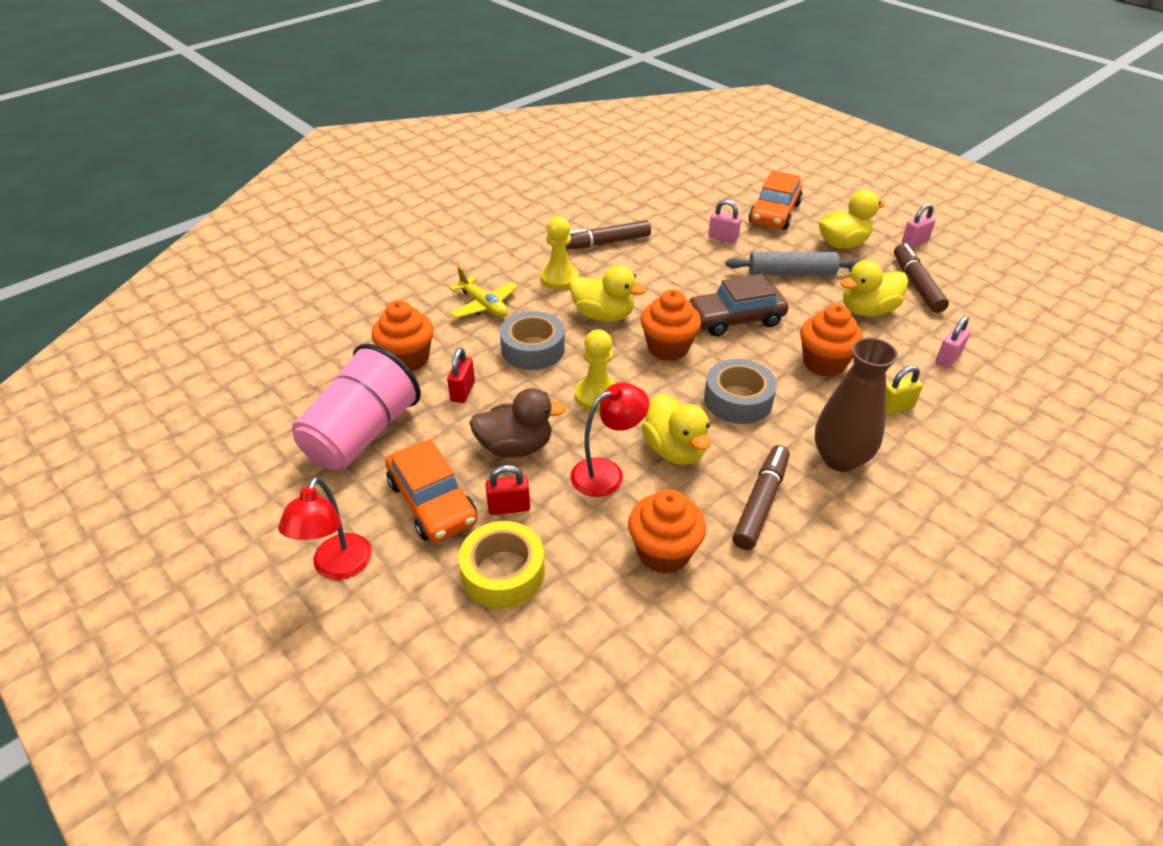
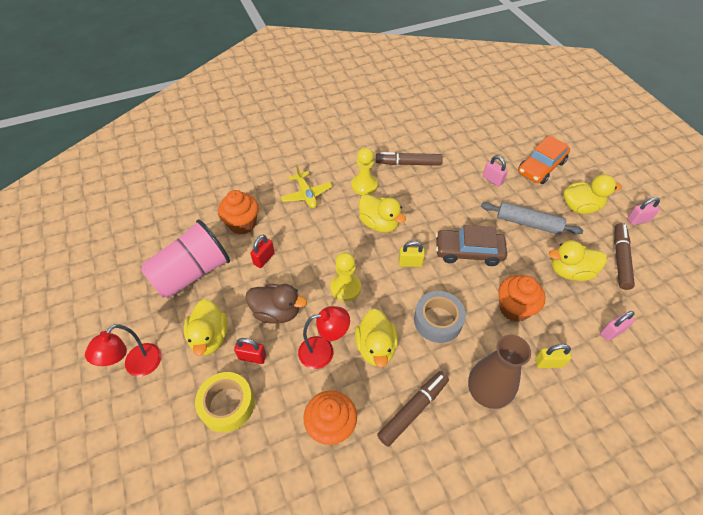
camera: 20 degrees right, 10 degrees up
(432, 502) = (210, 337): orange car -> yellow duck
(533, 349) = (321, 238): grey tape -> none
(668, 348) = (410, 263): orange cupcake -> yellow padlock

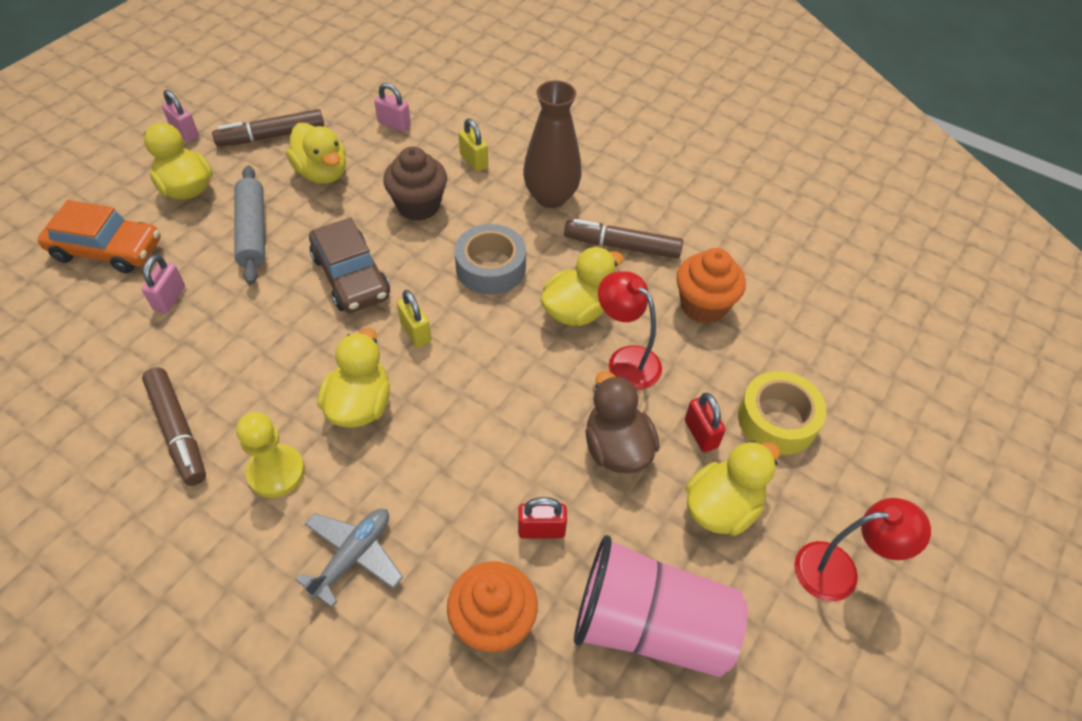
camera: 125 degrees left, 0 degrees up
(306, 194) = (353, 556): yellow plane -> grey plane
(345, 288) = (514, 387): yellow pawn -> none
(514, 308) = (418, 206): orange cupcake -> brown cupcake

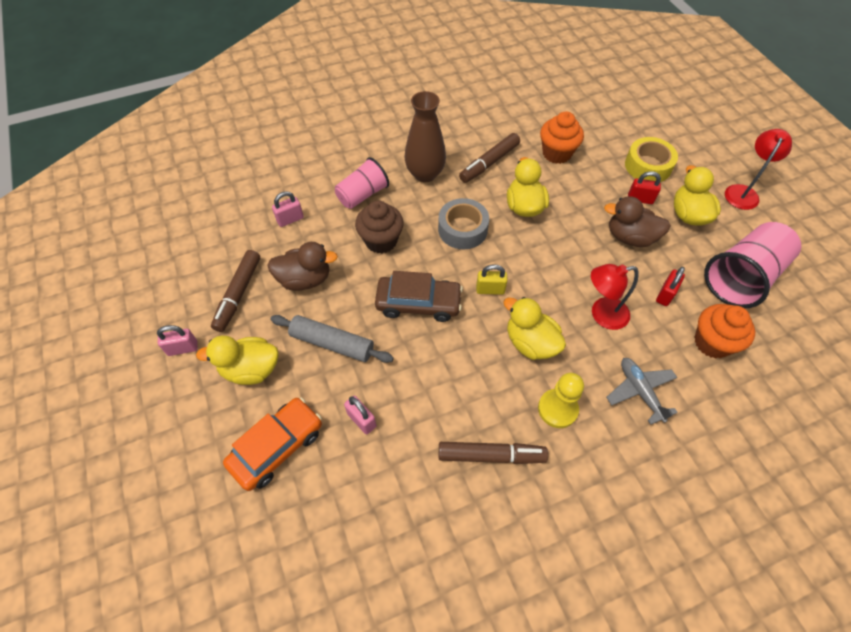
camera: 55 degrees left, 5 degrees up
(322, 173) = (305, 279): yellow duck -> brown duck
(474, 161) = (362, 195): yellow padlock -> pink cup
(626, 360) = (573, 203): red lamp -> red lamp (602, 314)

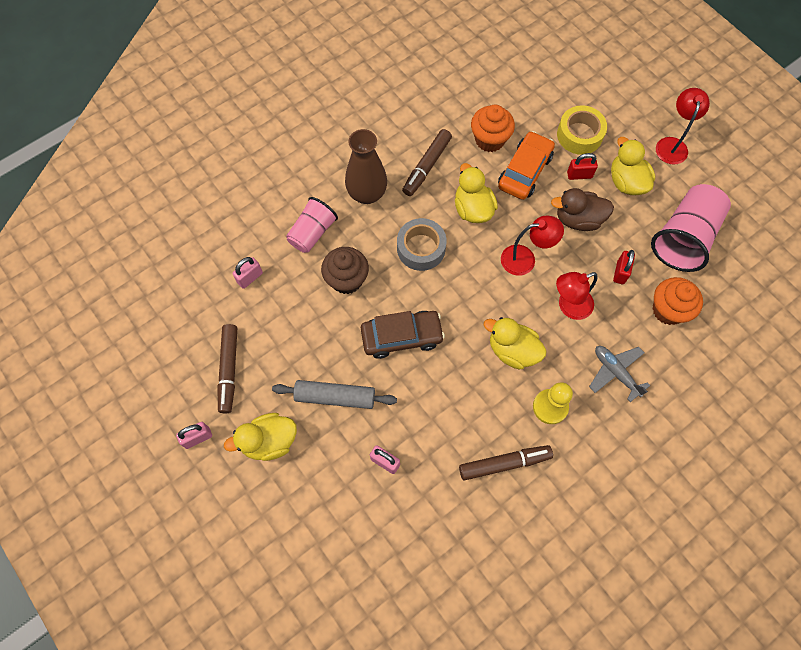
camera: 15 degrees left, 10 degrees up
(277, 447) = (319, 506): orange car -> orange car (524, 171)
(305, 279) = (287, 339): brown duck -> none
(490, 289) = (463, 306): yellow padlock -> none
(566, 261) = (525, 259): none -> red lamp

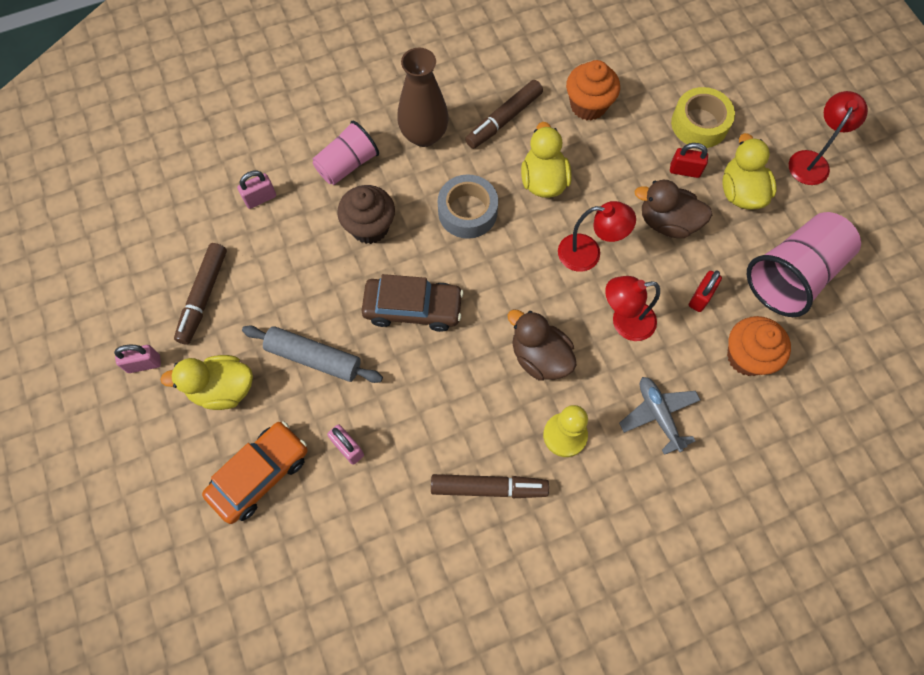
camera: 15 degrees right, 0 degrees up
(512, 350) = (540, 357): yellow duck -> brown duck
(524, 171) = (619, 151): orange car -> orange car (260, 474)

